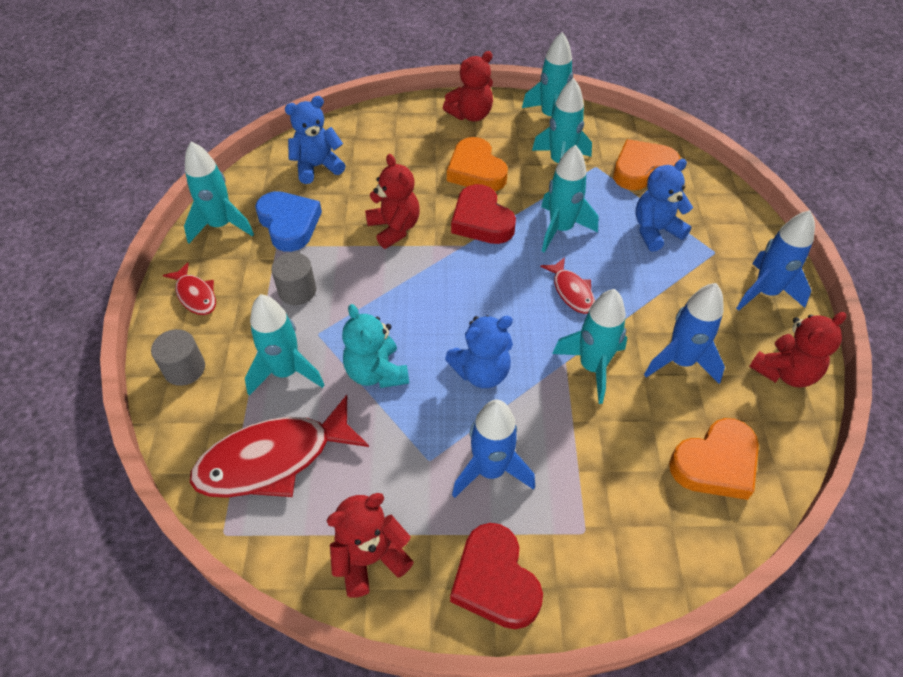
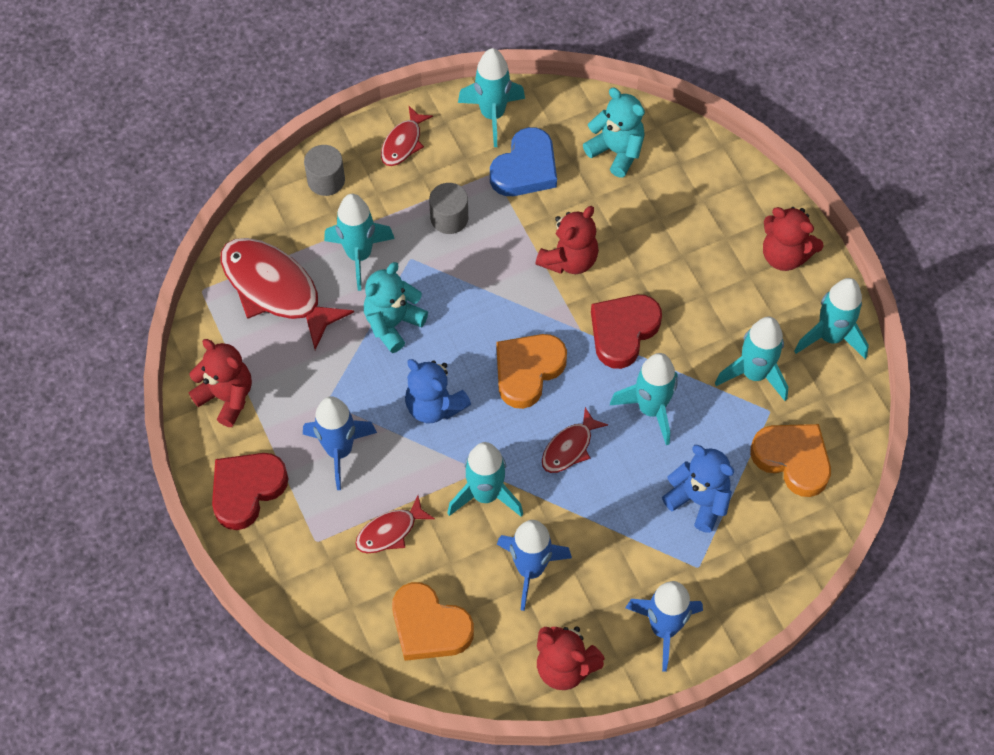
camera: 65 degrees right, 10 degrees up
(317, 167) = (616, 151): blue teddy bear -> turquoise teddy bear
(476, 171) = (694, 297): orange heart -> orange heart (527, 371)
(600, 459) = (390, 531): none -> red fish

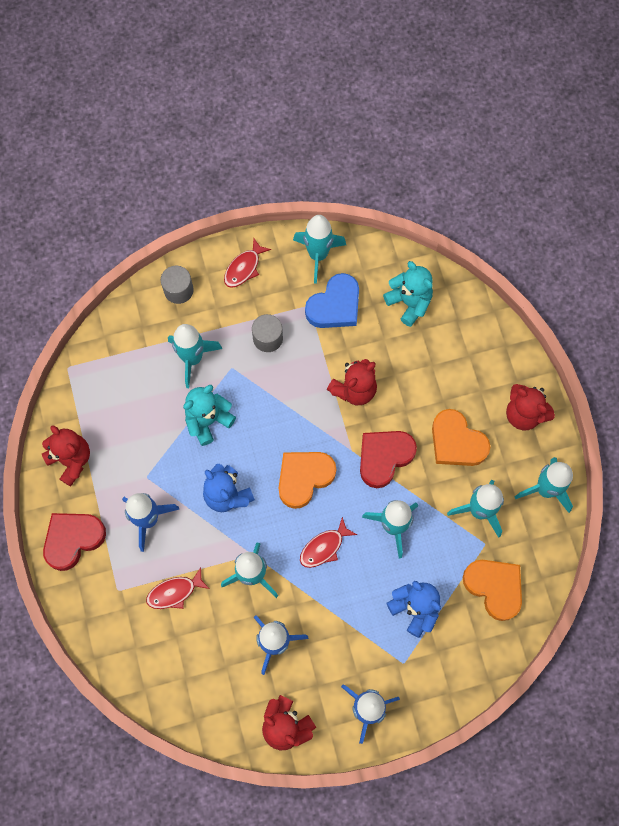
camera: 10 degrees right, 10 degrees up
(275, 289) = (123, 376): red fish -> none
(429, 626) = (190, 675): orange heart -> orange heart (456, 442)

